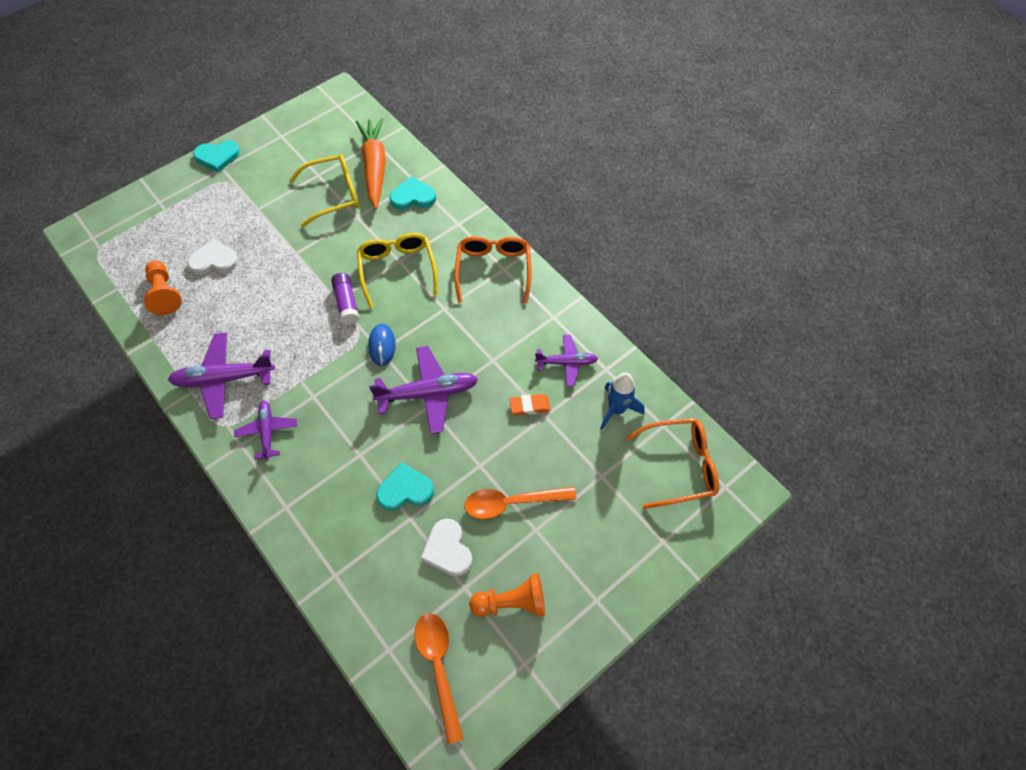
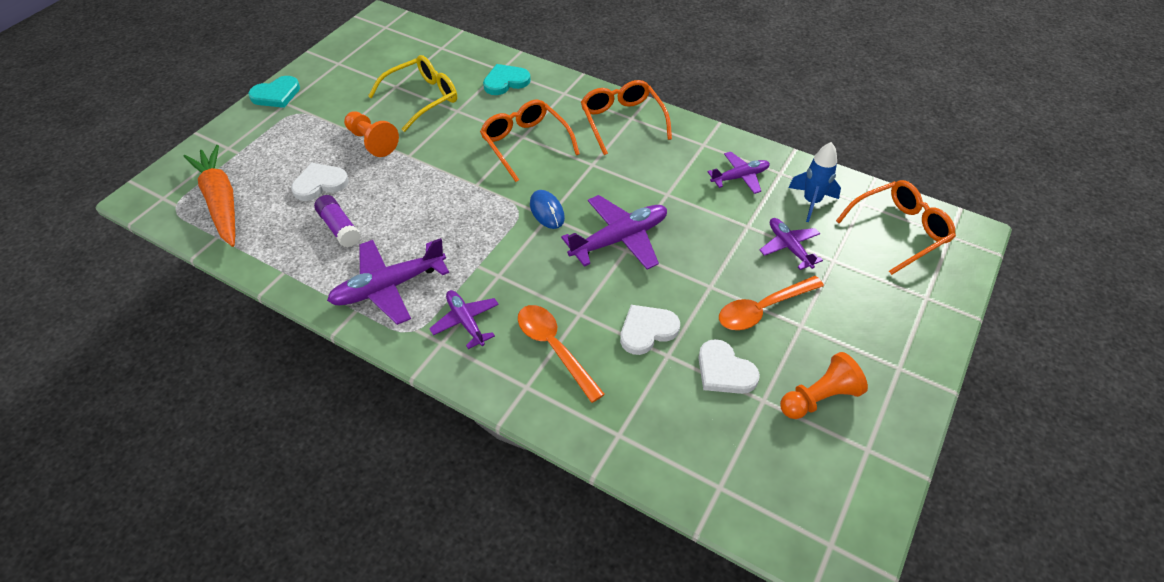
camera: 20 degrees left, 10 degrees down
(165, 294) = (277, 227): orange pawn -> orange pawn (372, 142)
(347, 303) = (488, 185): purple glue stick -> purple glue stick (339, 227)
(374, 167) = (452, 67): orange carrot -> orange carrot (221, 202)
(397, 270) = (525, 144): yellow glasses -> orange glasses
(405, 490) = (647, 330): turquoise heart -> white heart
(439, 667) = (783, 485): orange spoon -> orange spoon (554, 348)
(529, 406) = (727, 222): orange eraser -> none
(569, 449) = (789, 247): none -> purple plane

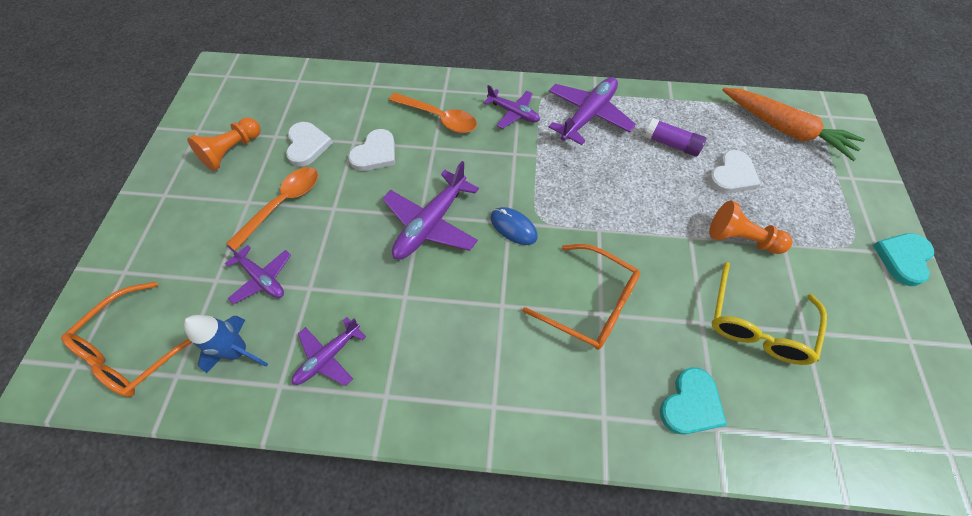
camera: 155 degrees right, 10 degrees up
(622, 121) = (502, 394): orange glasses -> none
(724, 371) = (307, 145): white heart -> white heart turned 60 degrees clockwise

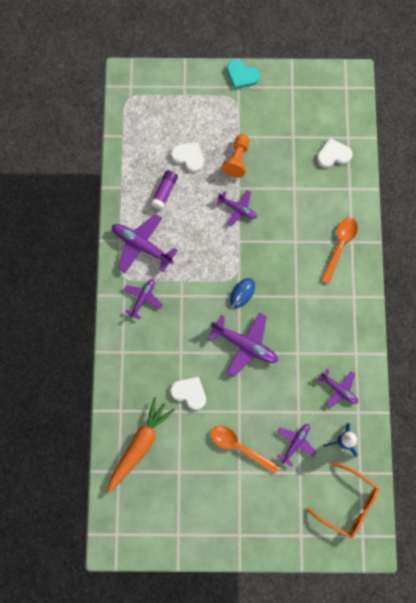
camera: 95 degrees left, 15 degrees up
(232, 151) = (196, 499): orange pawn -> none
(307, 145) = (186, 444): white heart -> white heart (333, 155)
(439, 118) = (152, 352): orange spoon -> orange spoon (340, 246)
(590, 303) = (289, 247): orange glasses -> none
(653, 232) = (238, 209): none -> purple plane
(691, 404) = (339, 199): turquoise heart -> none
(757, 324) = (292, 160): yellow glasses -> none
(785, 129) = (145, 117): orange carrot -> orange carrot (140, 445)

